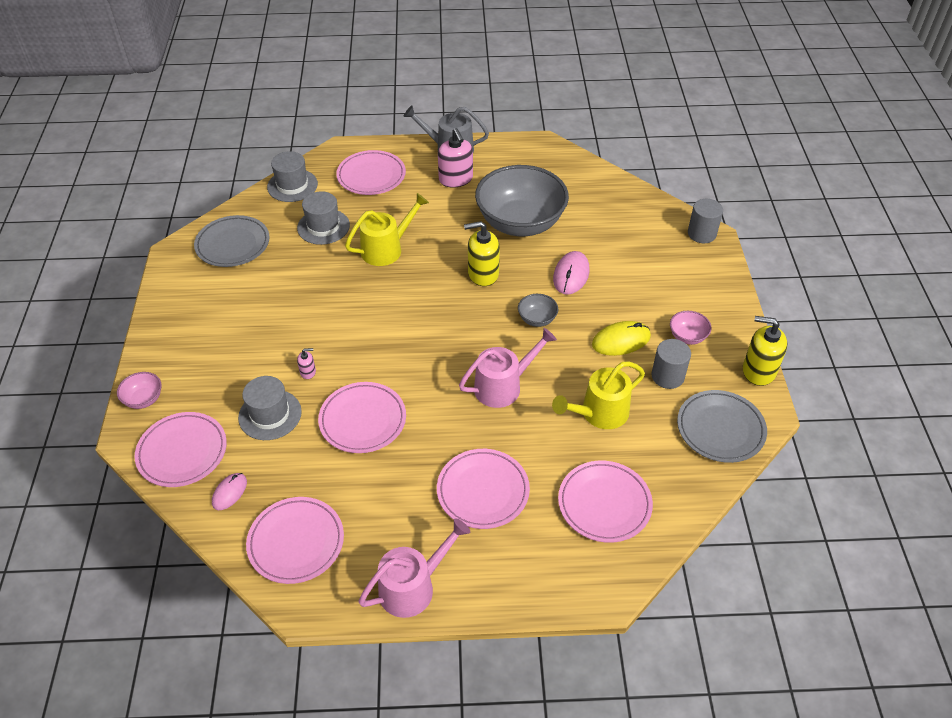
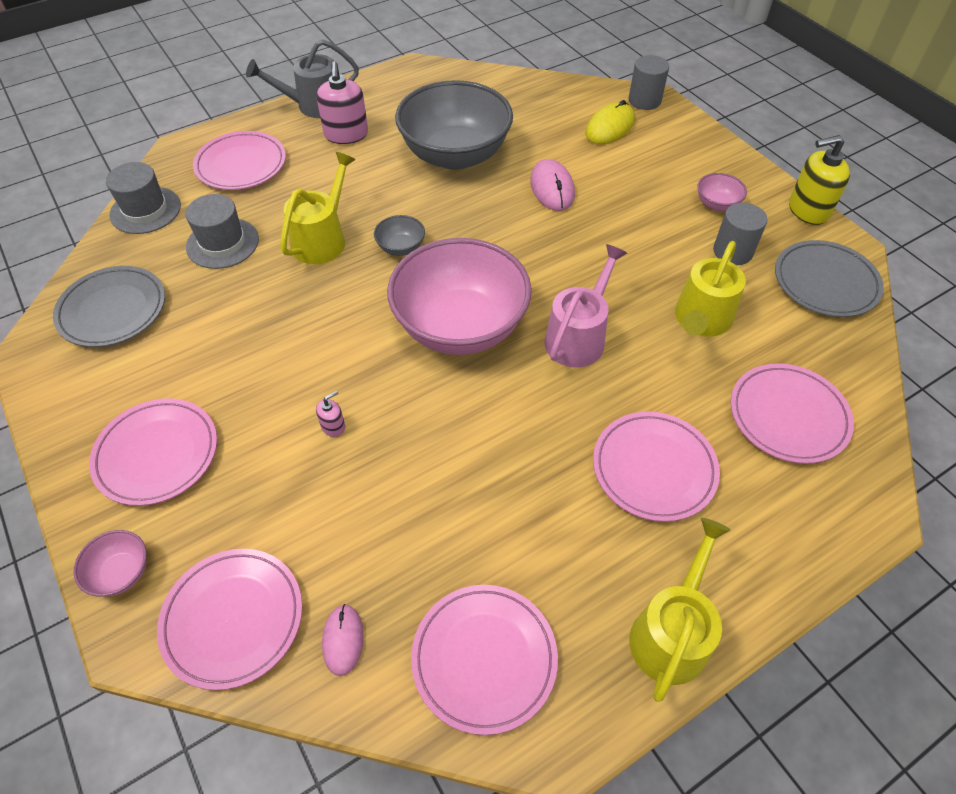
camera: 30 degrees left, 5 degrees up
(270, 414) = (322, 505): grey hat -> none
(362, 420) = (448, 453): pink plate -> pink plate (157, 454)
(412, 587) = (671, 633): pink watering can -> yellow watering can
(431, 345) = (460, 326): none -> pink bowl
(456, 179) = (346, 134): pink soap dispenser -> pink soap dispenser turned 45 degrees clockwise
(483, 274) = (457, 223): yellow soap dispenser -> none
(537, 319) = (555, 248): grey bowl -> grey bowl (401, 248)
(621, 340) = (658, 235): yellow mouse -> yellow mouse (610, 127)

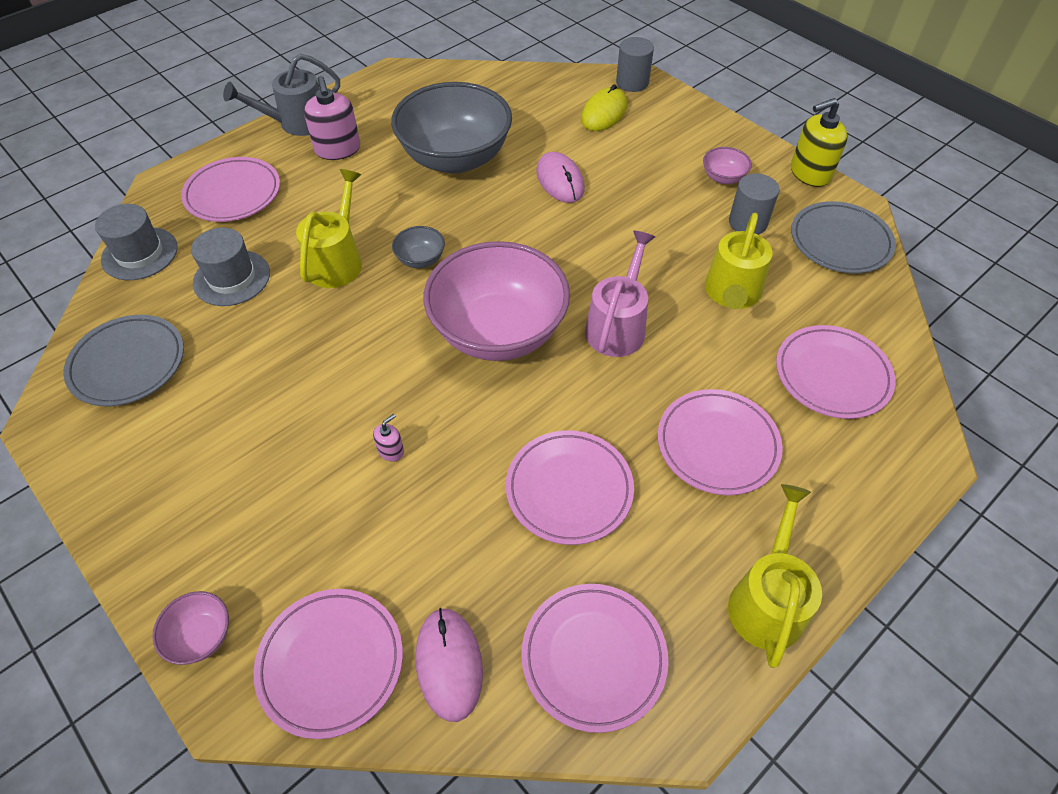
camera: 10 degrees left, 0 degrees up
(157, 454) = (211, 507): pink plate -> pink plate (569, 489)
(343, 640) = (449, 664): pink mouse -> pink mouse, size x1.56

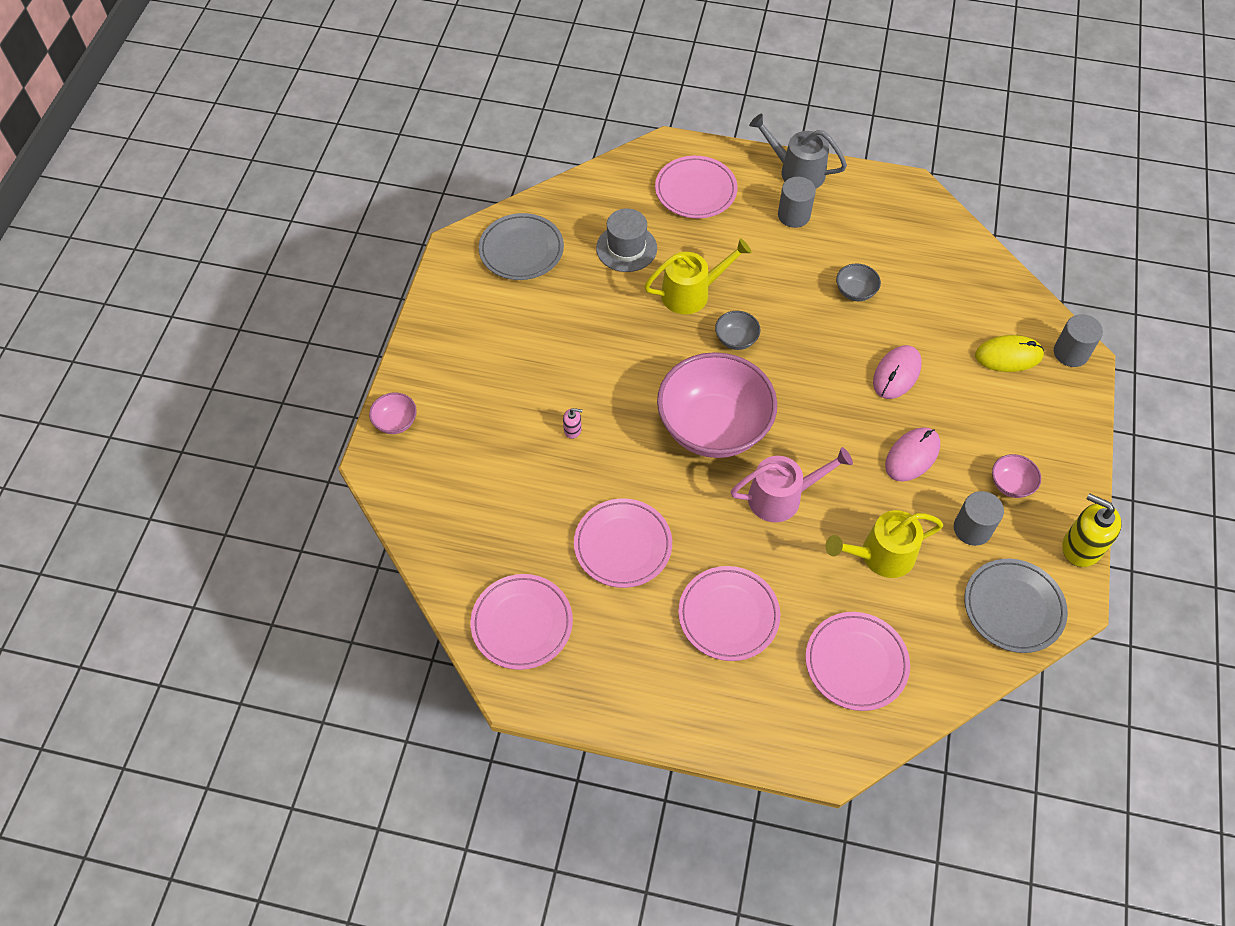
camera: 55 degrees right, 5 degrees up
(140, 253) = (602, 185): grey hat -> none
(331, 663) = (425, 493): pink plate -> none
(338, 149) = (793, 215): pink soap dispenser -> grey cylinder
(449, 664) = (465, 551): pink mouse -> pink mouse (912, 455)
(455, 158) = (855, 292): grey bowl -> grey bowl, size x0.40
(767, 600) = (630, 703): yellow watering can -> none

